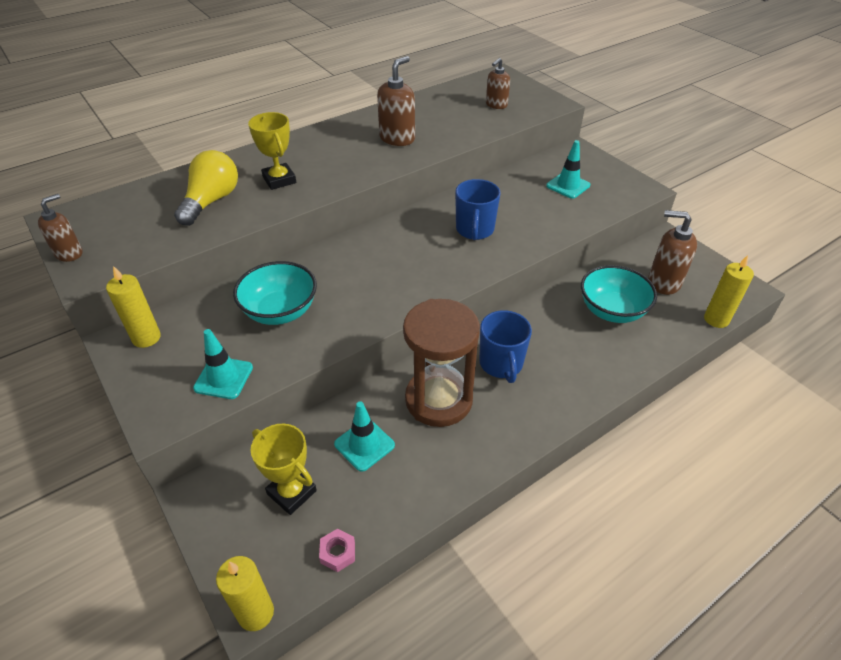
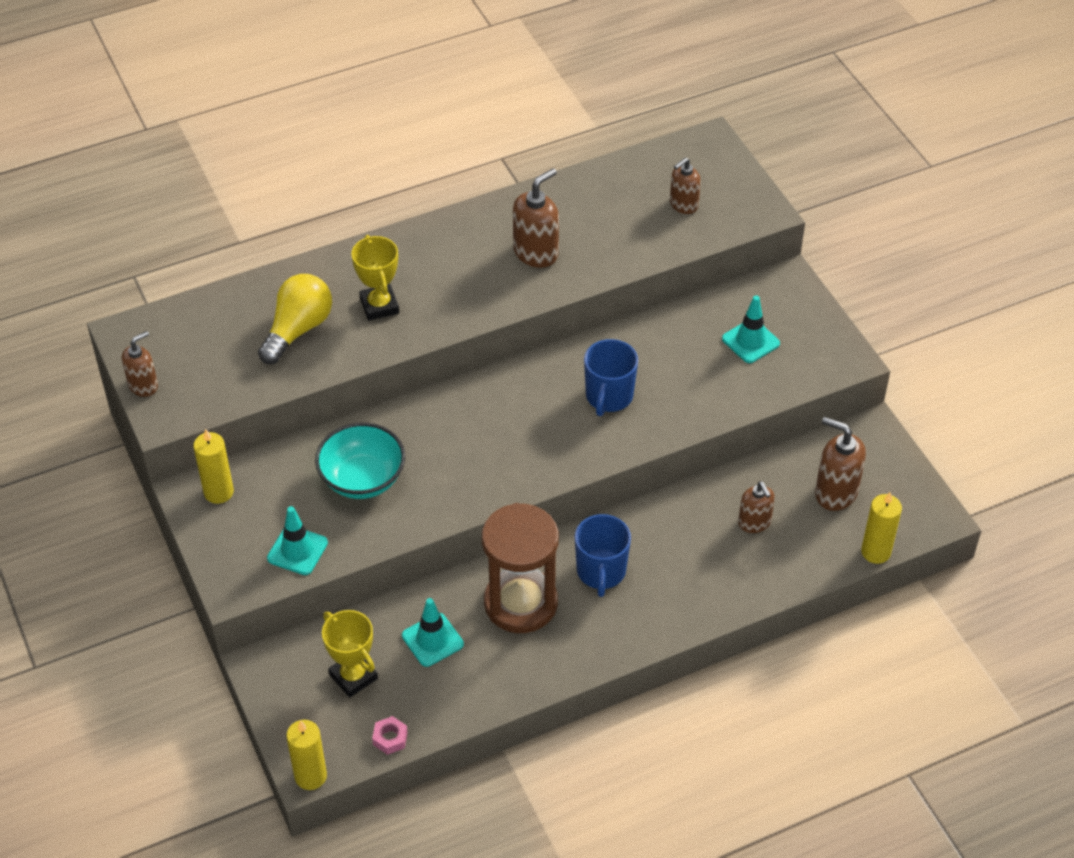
camera: 10 degrees right, 5 degrees up
(612, 311) = (754, 523): turquoise bowl -> brown soap dispenser

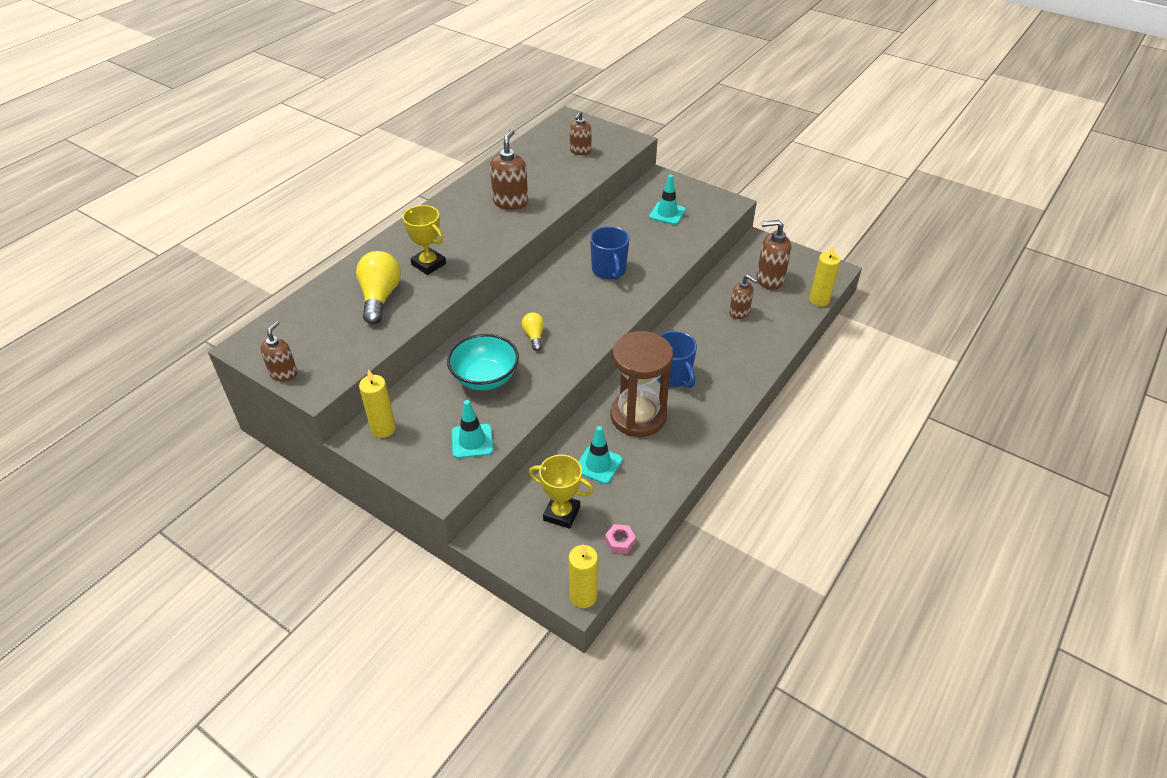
camera: 30 degrees left, 5 degrees down
(453, 449) = (534, 336): none -> yellow light bulb

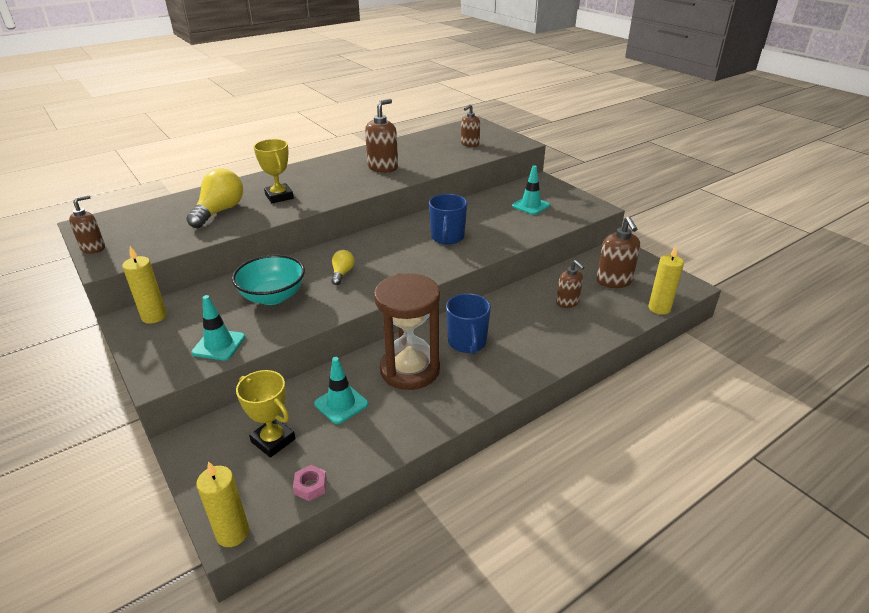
camera: 20 degrees right, 10 degrees down
(769, 279) = (614, 281): brown soap dispenser -> brown soap dispenser turned 120 degrees counterclockwise

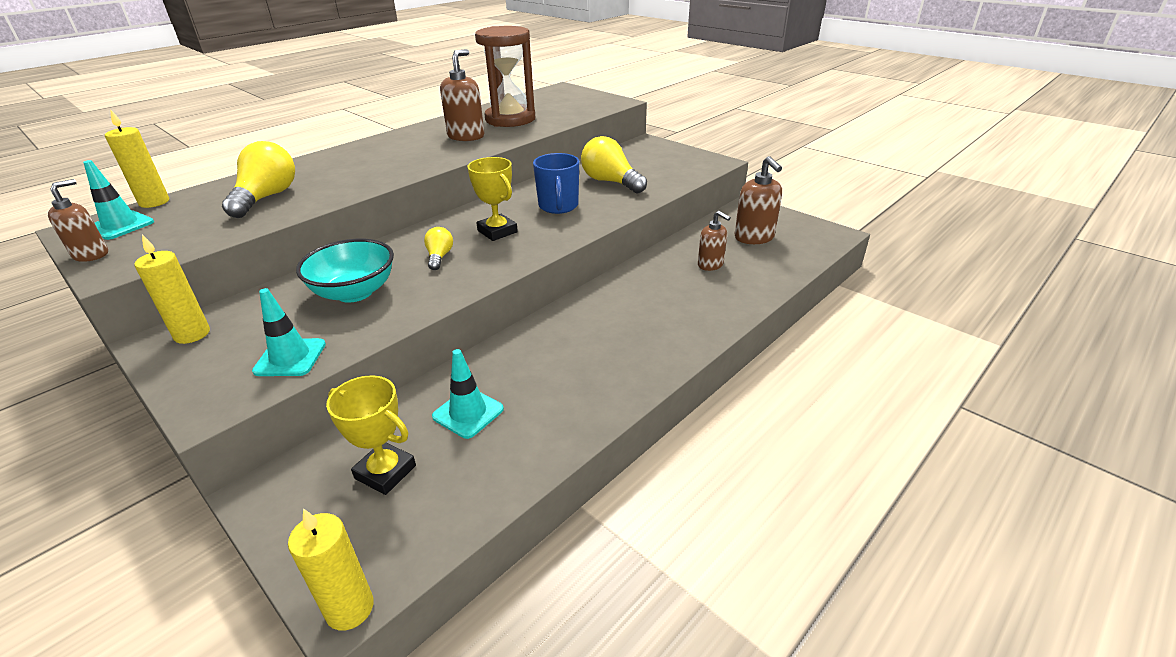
camera: 10 degrees left, 0 degrees up
(279, 196) = (343, 175): yellow trophy -> yellow trophy (497, 231)
(310, 486) = (450, 524): pink nut -> none
(410, 370) = (546, 360): brown hourglass -> brown hourglass (510, 119)
(467, 343) = (608, 321): blue mug -> none
(469, 144) = (561, 107): brown soap dispenser -> none
(497, 218) = (610, 182): none -> yellow light bulb
(530, 206) = (644, 166): turquoise traffic cone -> turquoise traffic cone (121, 225)
(659, 308) = (813, 259): yellow candle -> yellow candle (154, 202)

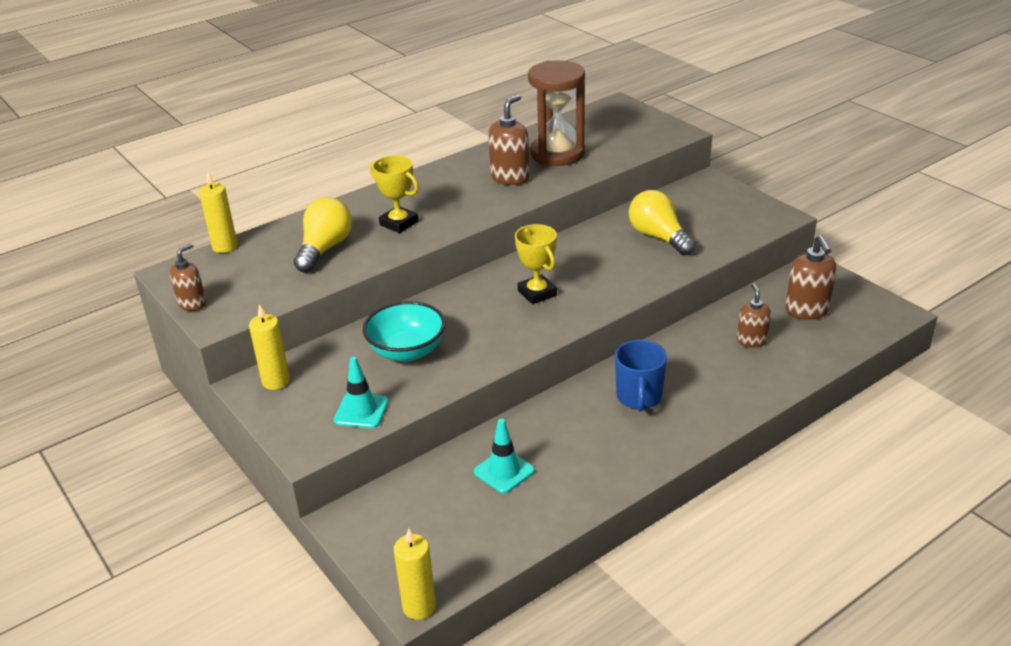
camera: 10 degrees right, 0 degrees up
(121, 225) = (205, 272): turquoise traffic cone -> none
(385, 472) = (437, 513): yellow trophy -> yellow trophy (399, 223)
(439, 257) = (481, 319): yellow light bulb -> none
(558, 206) = (600, 266): blue mug -> blue mug (639, 398)
(710, 265) = (751, 341): brown soap dispenser -> brown soap dispenser turned 150 degrees counterclockwise

